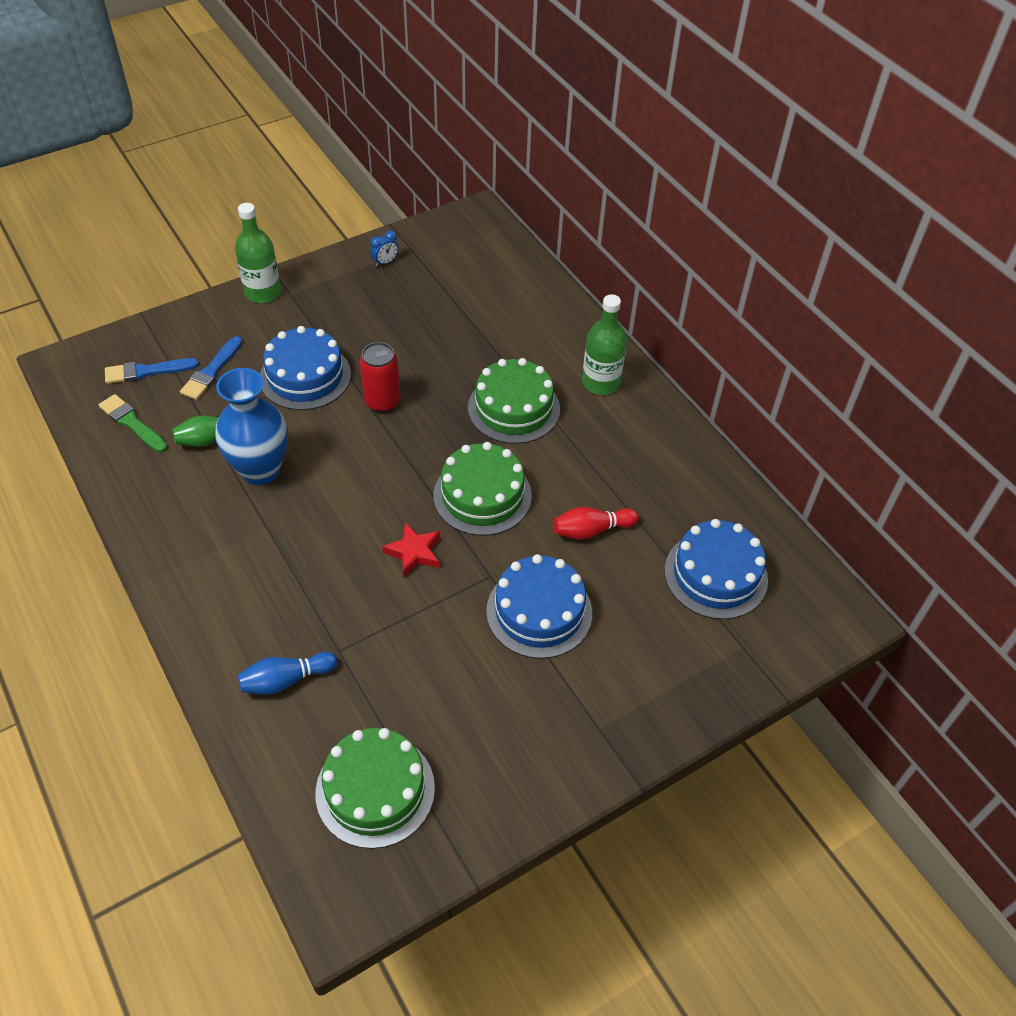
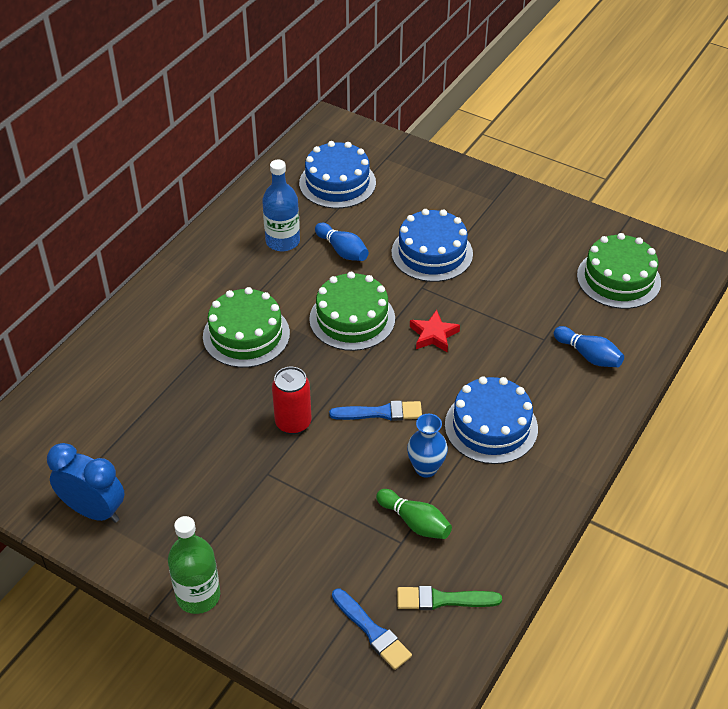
camera: 115 degrees left, 5 degrees down
(132, 423) = (443, 599): green brush -> green brush turned 75 degrees clockwise
(211, 371) = (337, 574): blue brush -> blue brush (381, 413)
(260, 470) = (426, 468): blue vase -> blue vase, size x0.59
(305, 376) = (297, 494): blue cake -> blue cake (491, 426)
(385, 262) = (94, 511): blue clock -> blue clock, size x2.16
(591, 530) = (342, 250): red bowling pin -> blue bowling pin
(600, 383) = (183, 293): green bottle -> none
(636, 485) = (282, 241): none -> blue bottle

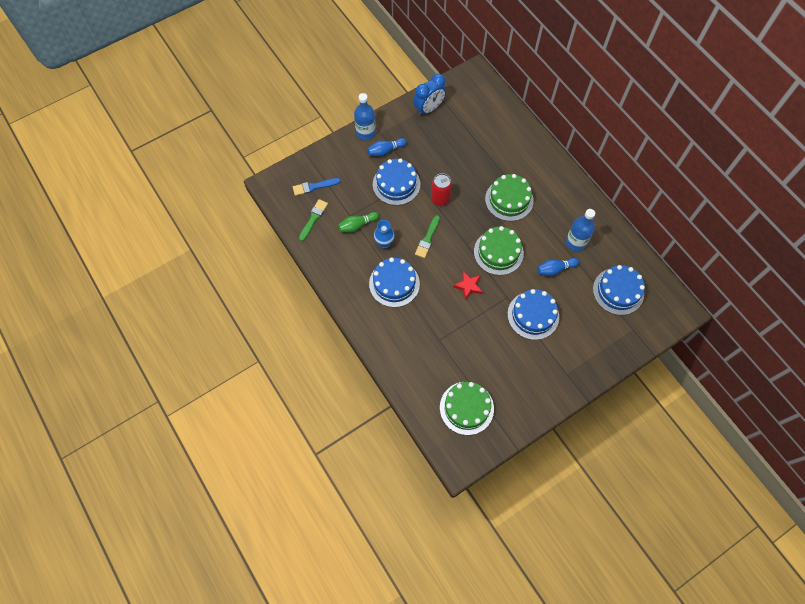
camera: 115 degrees right, 20 degrees up
(198, 596) = (365, 132): green bottle -> blue bottle
(295, 497) = (396, 184): none -> blue cake
(381, 413) = (427, 238): blue brush -> green brush
(588, 355) = (416, 356): blue bowling pin -> blue bowling pin (385, 151)

